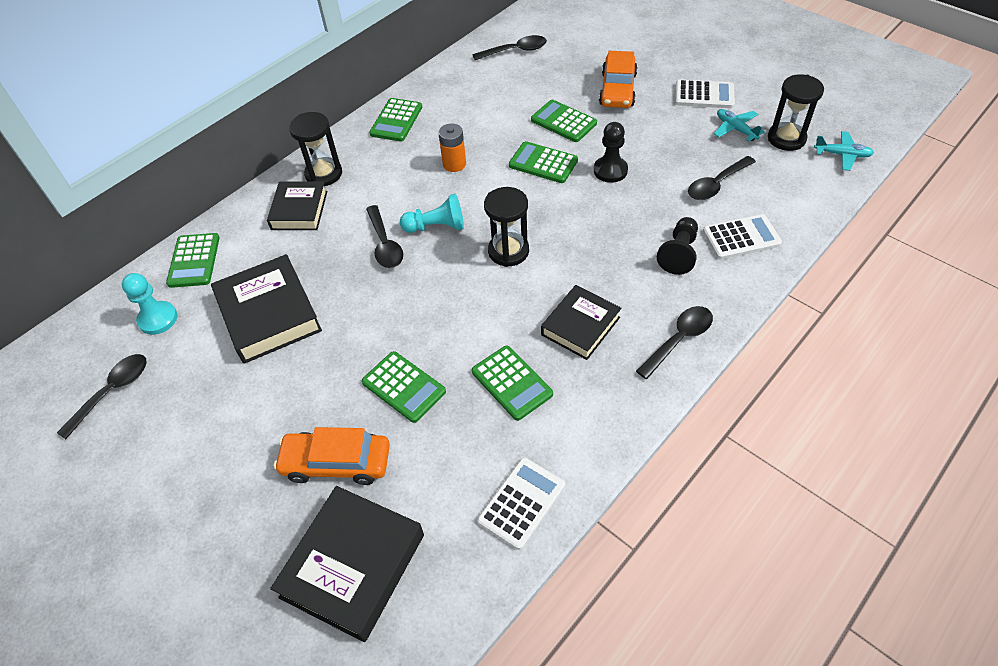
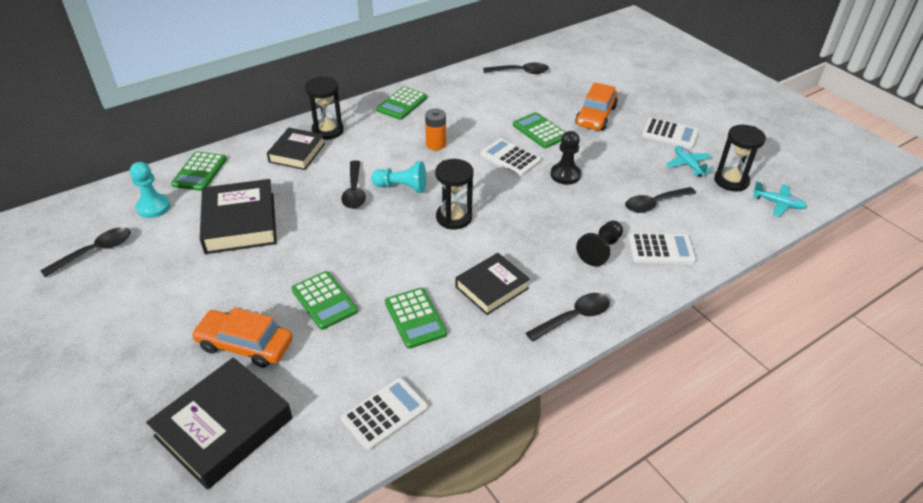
camera: 10 degrees right, 10 degrees down
(543, 163) = (510, 158): green calculator -> white calculator

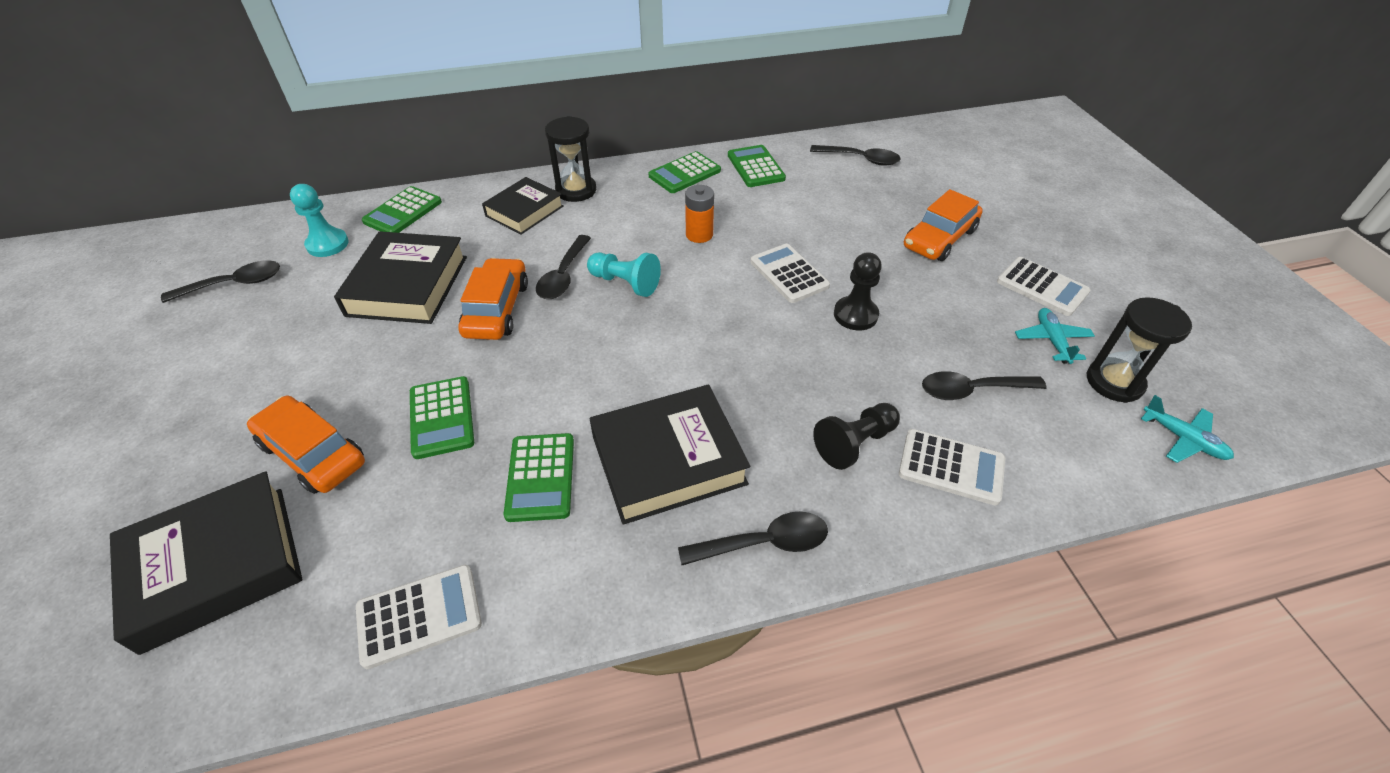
camera: 20 degrees right, 5 degrees up
(319, 223) = (497, 309): none -> orange car
(454, 217) = (670, 341): black hourglass -> none
(492, 287) = (668, 460): black book -> black book, size x1.53
(540, 131) = (849, 244): green calculator -> green calculator (755, 167)

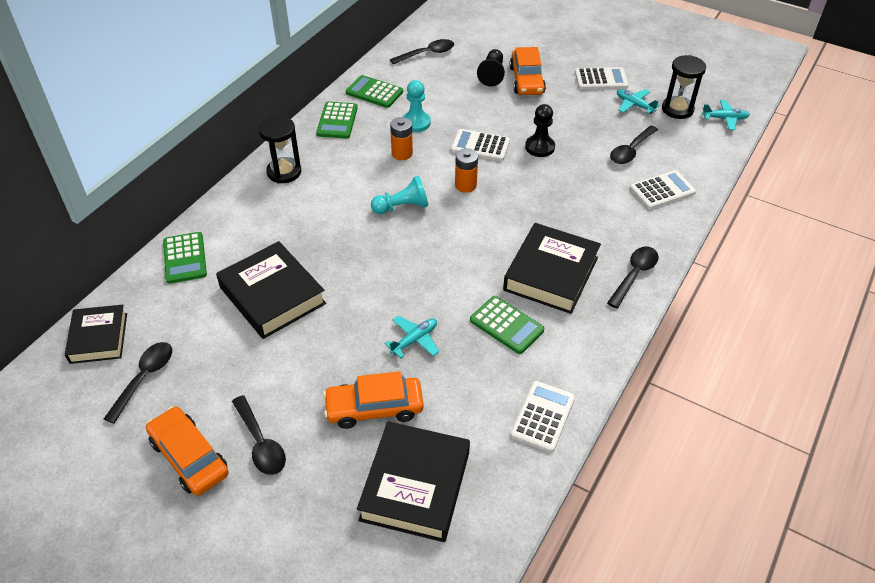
camera: 45 degrees left, 0 degrees up
(327, 244) = (167, 311): turquoise pawn -> turquoise pawn (416, 123)
(442, 417) = (414, 340): green calculator -> turquoise plane
(497, 309) = (351, 269): orange car -> orange car (189, 457)
(524, 211) = (271, 205): black book -> black book (98, 338)
(563, 276) = (360, 226): black spoon -> black spoon (260, 443)
(716, 302) = (465, 185): none -> orange battery
(855, 443) = (615, 208): black pawn -> black pawn (492, 74)

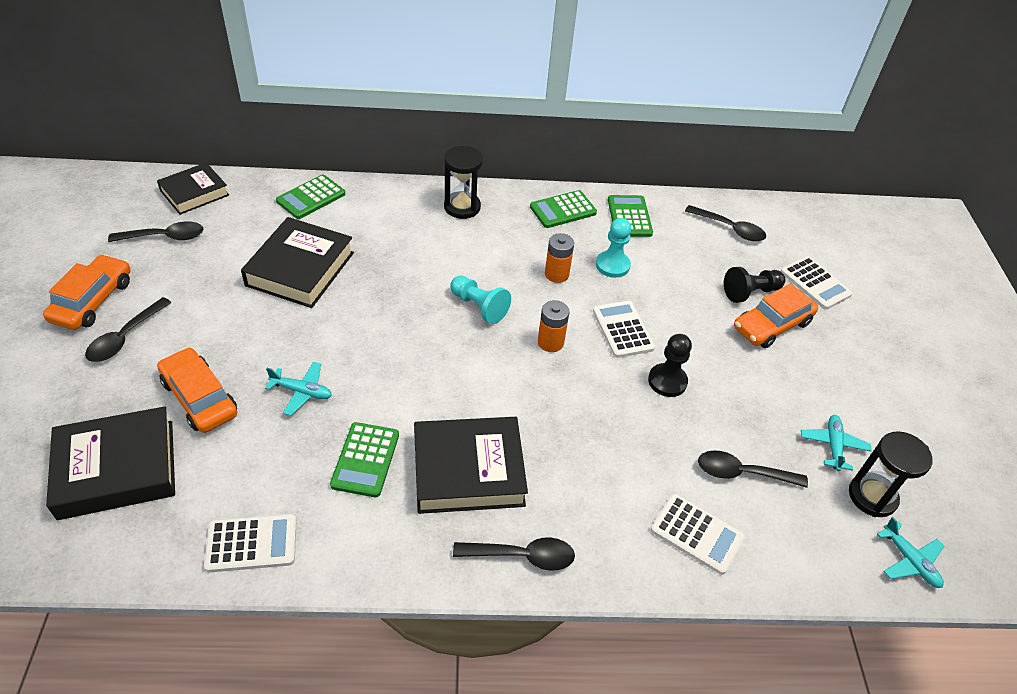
camera: 55 degrees right, 0 degrees up
(601, 79) = (847, 393): white calculator -> white calculator (815, 283)

